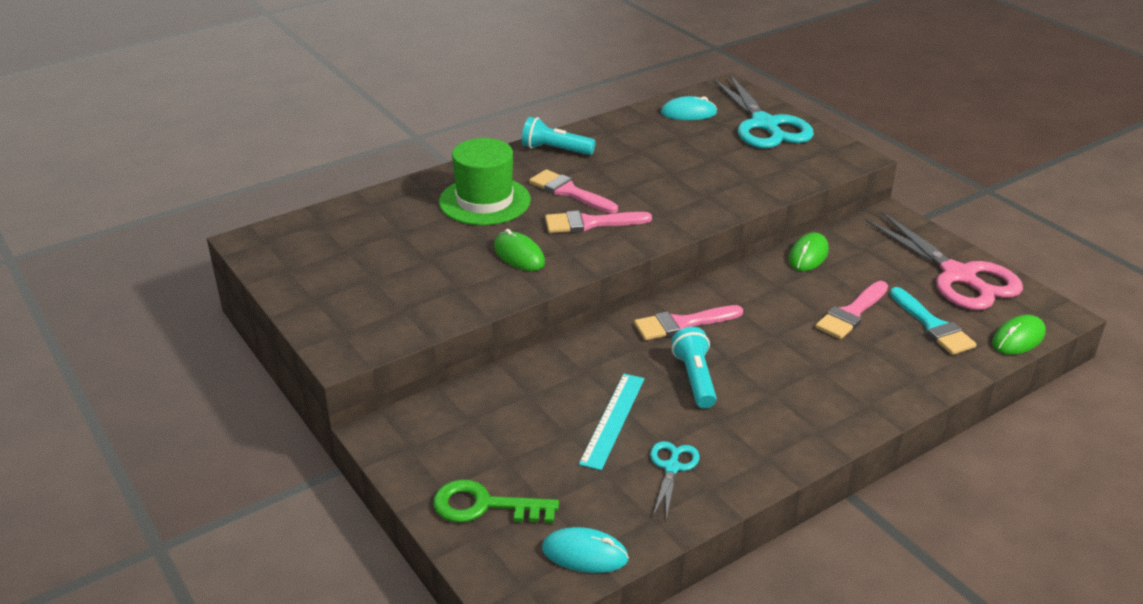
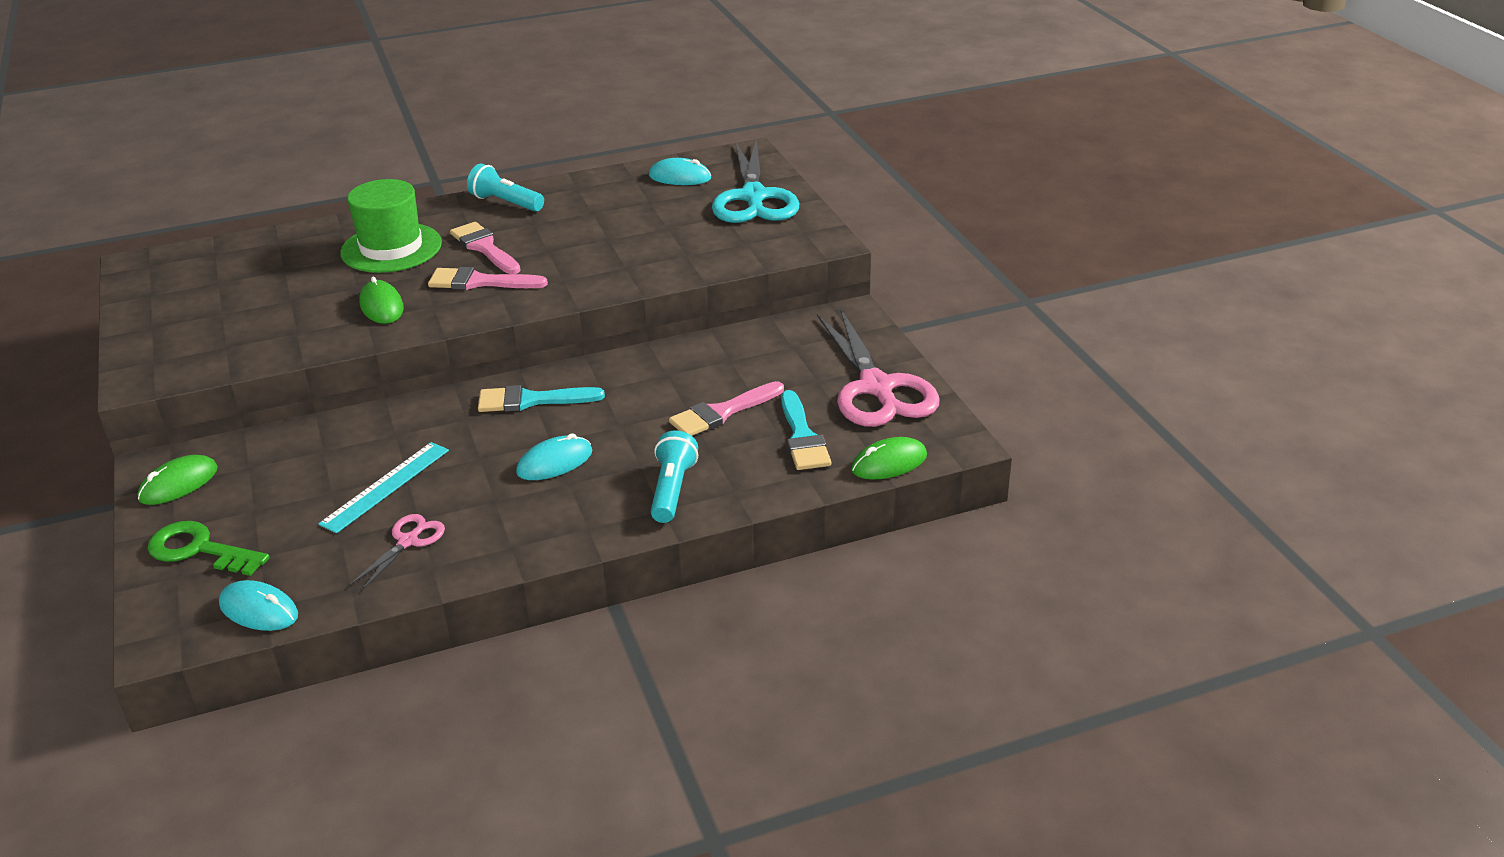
camera: 15 degrees right, 0 degrees up
(672, 467) = (408, 541): turquoise scissors -> pink scissors
(682, 324) = (531, 400): pink brush -> turquoise brush
(695, 378) = (501, 457): turquoise flashlight -> turquoise flashlight (672, 490)
(745, 377) = (554, 462): none -> turquoise mouse
(808, 255) = (724, 346): green mouse -> green mouse (178, 484)

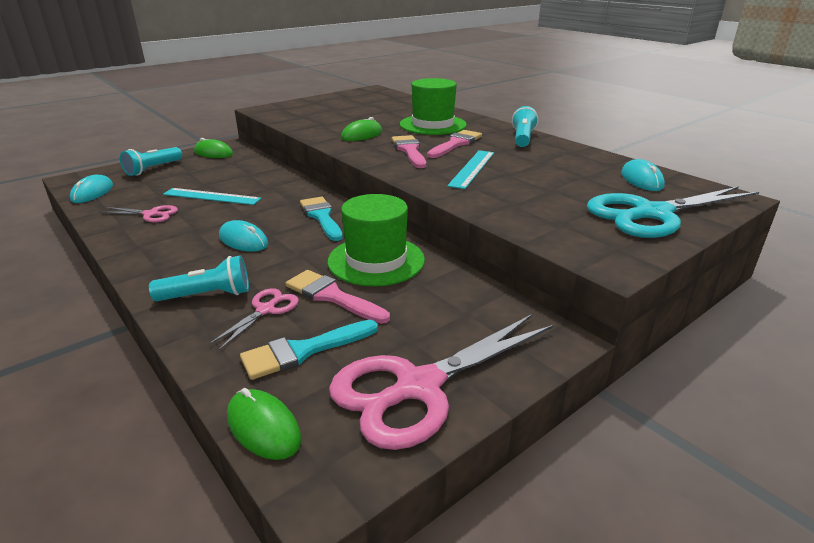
camera: 70 degrees right, 5 degrees down
(199, 550) = (153, 169): green key -> turquoise flashlight
(575, 255) = (472, 168): none -> turquoise ruler
(668, 378) = (376, 260): none -> green hat
(723, 453) = (266, 310): none -> pink scissors

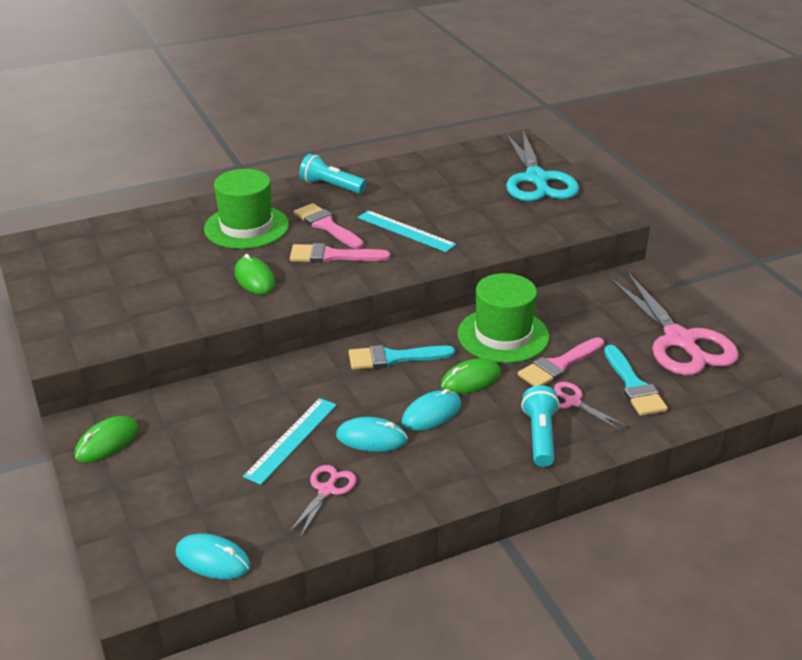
camera: 75 degrees left, 5 degrees up
(153, 169) = (143, 504): turquoise flashlight -> none
(263, 427) = (714, 407): green mouse -> green mouse (470, 380)
(641, 179) = (469, 163): turquoise mouse -> turquoise mouse (371, 438)

